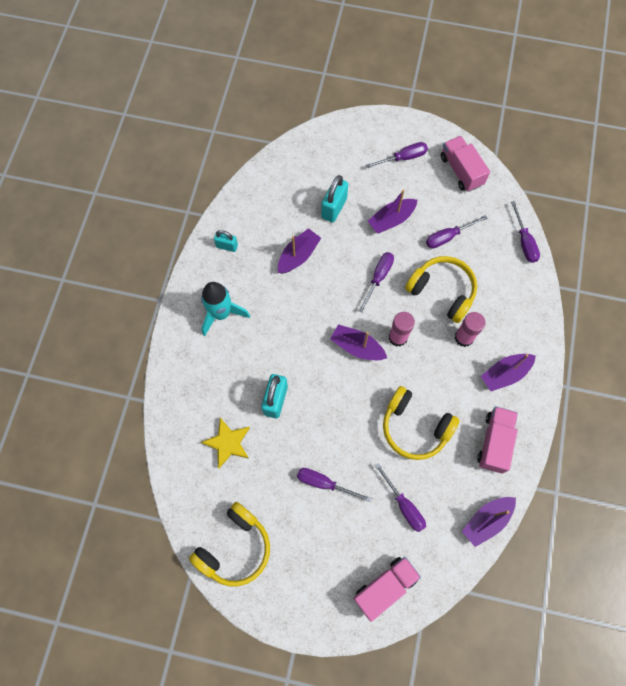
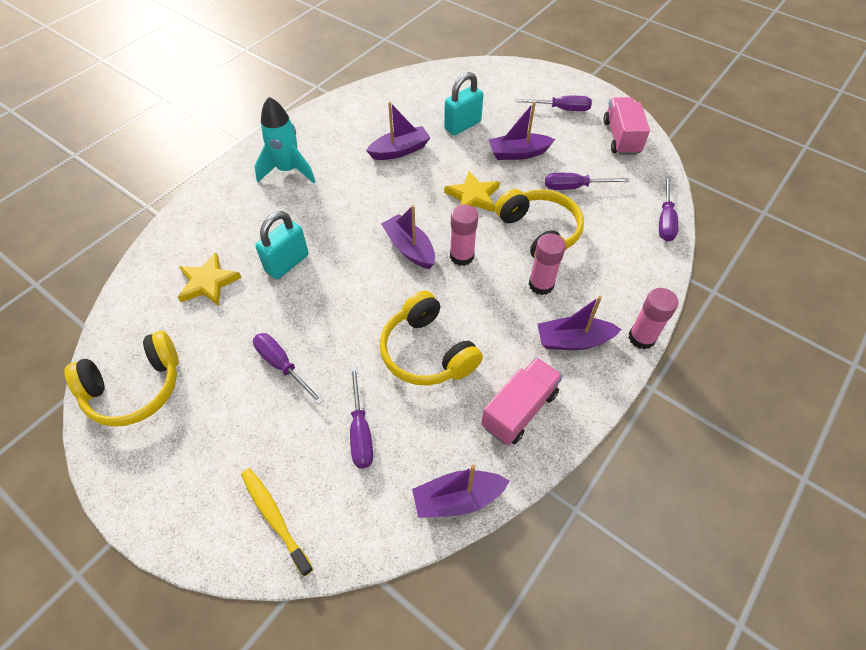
camera: 25 degrees right, 15 degrees down
(227, 246) = (334, 121): turquoise padlock -> none
(378, 278) = (473, 196): purple screwdriver -> yellow star
(385, 587) = (274, 518): pink truck -> yellow toothbrush
(547, 351) = (641, 337): none -> pink glue stick

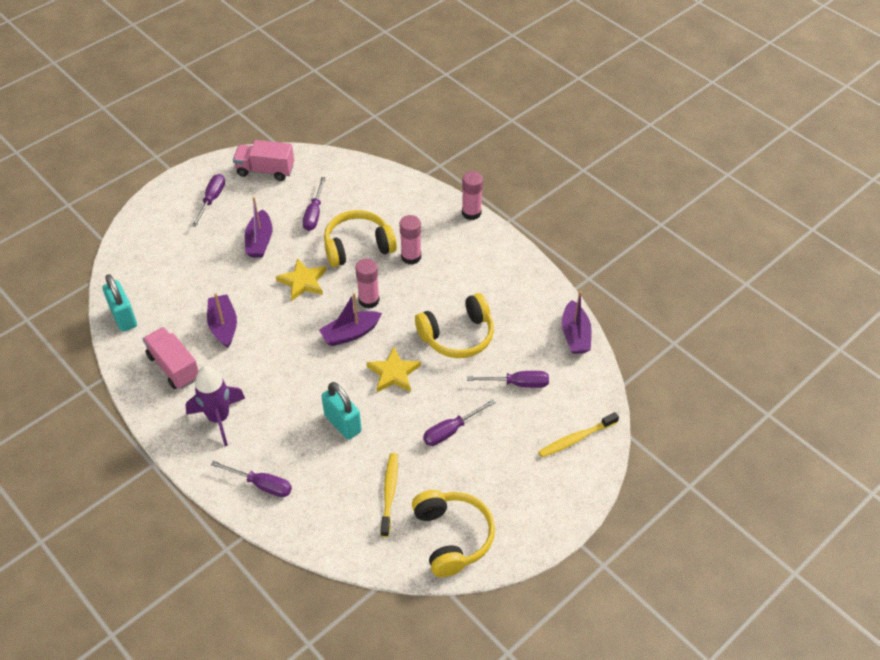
camera: 80 degrees left, 5 degrees down
(197, 319) = (389, 493): none -> yellow toothbrush
(208, 282) = (349, 485): yellow star -> yellow star (393, 373)
(288, 170) = (219, 418): turquoise rocket -> purple rocket
(462, 125) = (206, 274): turquoise padlock -> turquoise padlock (124, 317)
(519, 409) = (516, 291): pink truck -> pink truck (174, 367)
(573, 340) = (465, 250): purple boat -> none
(665, 220) = (367, 170): purple screwdriver -> purple screwdriver (261, 485)

